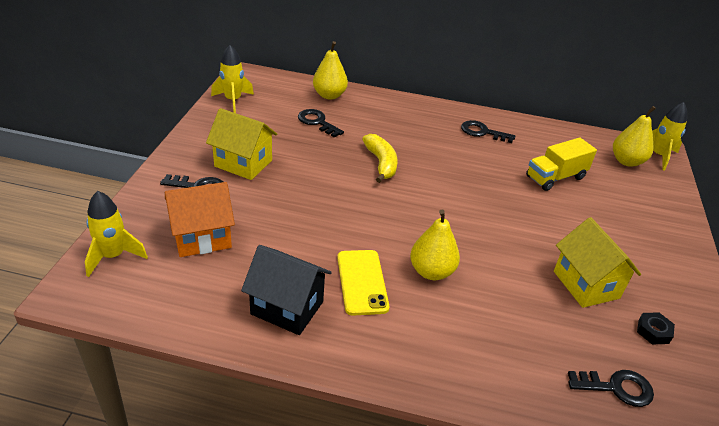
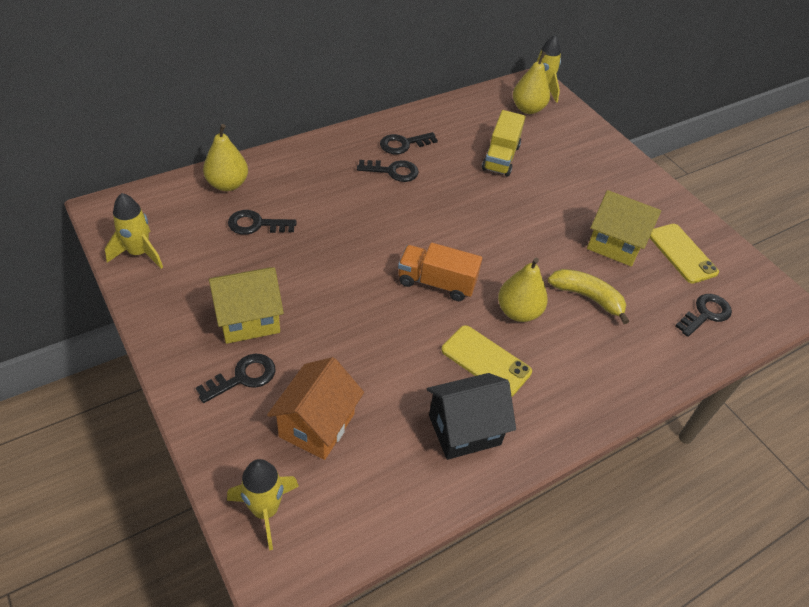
camera: 45 degrees left, 10 degrees up
(381, 163) = (365, 233): yellow banana -> yellow banana (587, 297)
(392, 217) = (436, 283): none -> orange truck
(451, 142) = (392, 171): none -> black key
(653, 331) = (681, 253): black nut -> yellow phone

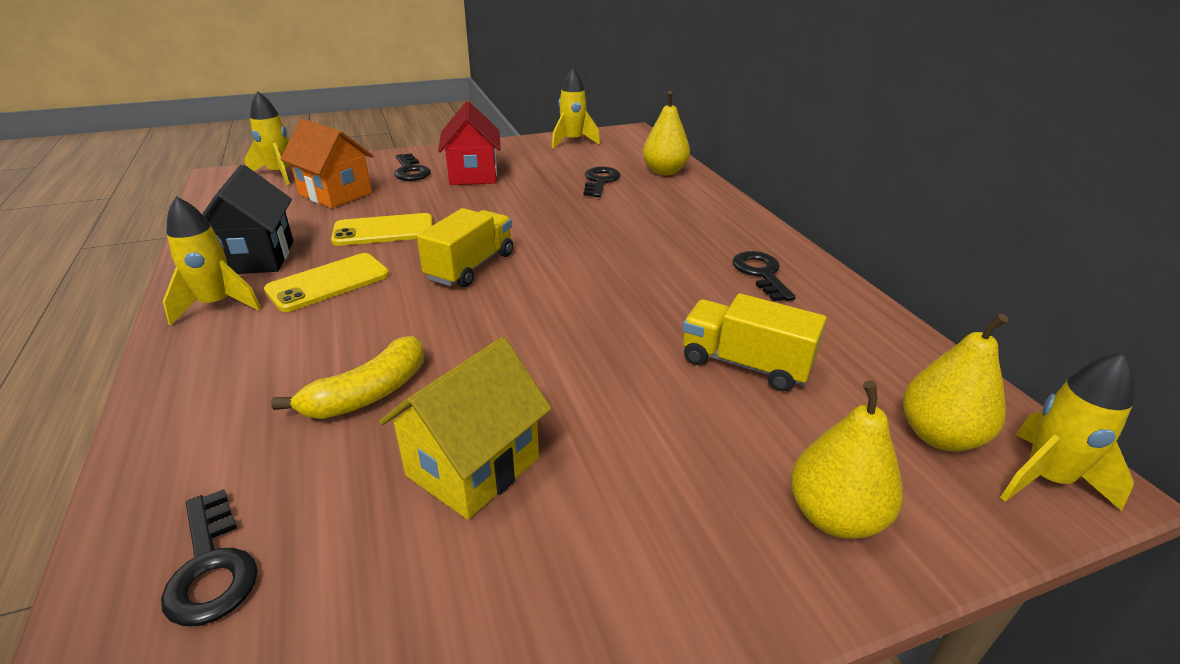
camera: 105 degrees right, 15 degrees down
(249, 320) = (473, 175): yellow house -> red house
(392, 171) = (694, 259): black key -> none
(436, 283) = (470, 266): orange truck -> yellow truck
(518, 312) = (385, 319): yellow pear -> yellow pear (834, 516)
(538, 419) = (217, 305): none -> yellow rocket
(681, 253) = (399, 593): yellow phone -> yellow phone (384, 231)

